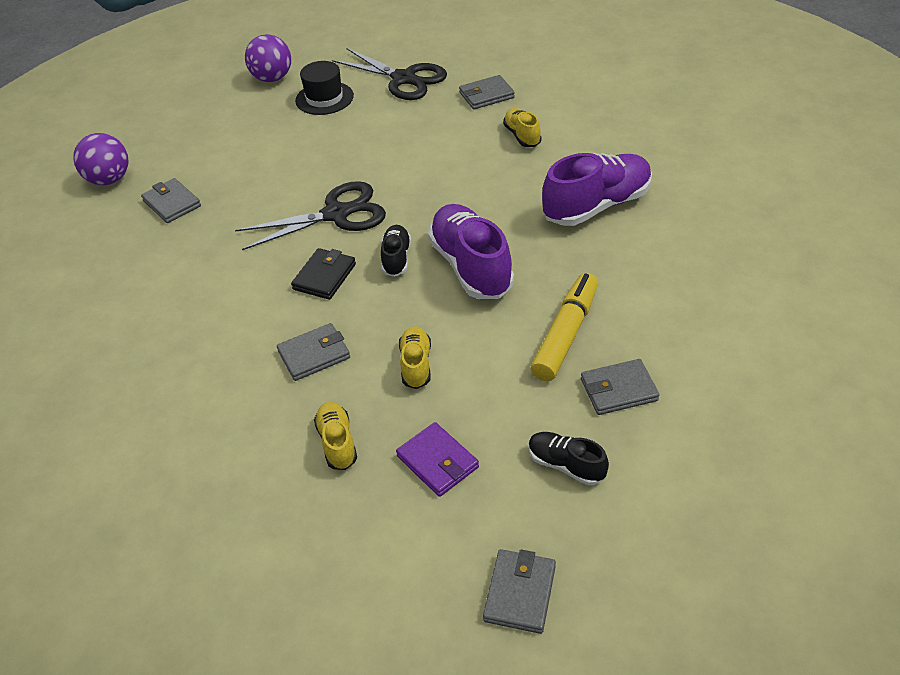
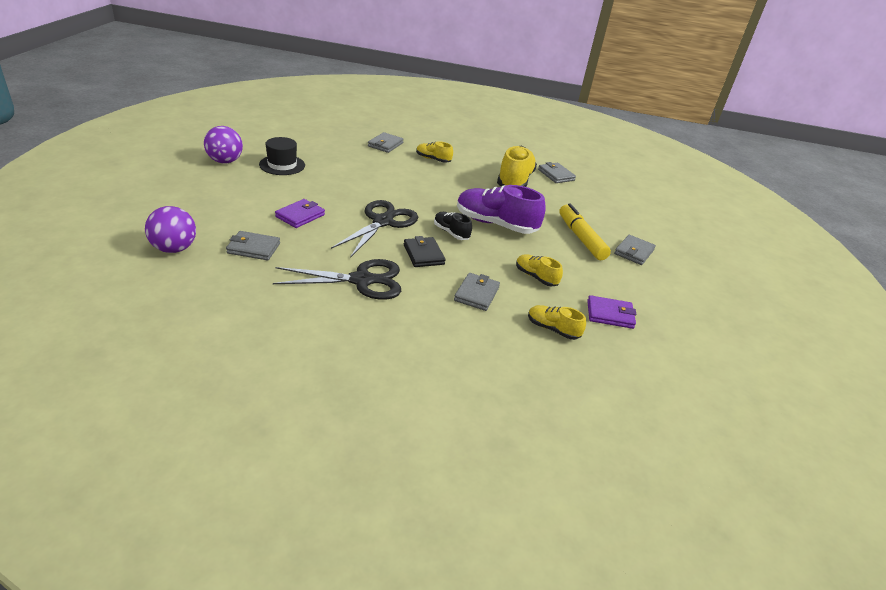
camera: 50 degrees left, 10 degrees down
(261, 176) = (300, 216): none -> purple wallet
(404, 79) = (322, 145): black scissors -> black scissors (362, 280)
(520, 593) = (719, 349): grey wallet -> grey wallet (556, 175)
(566, 465) = (659, 290): black shoe -> none
(597, 206) = (514, 181): purple shoe -> yellow shoe

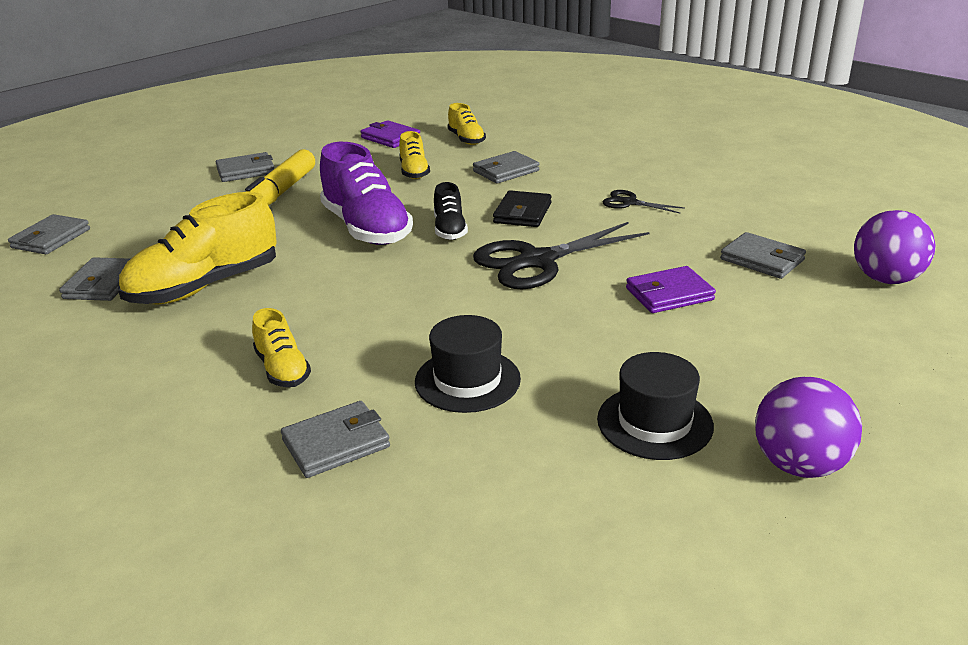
camera: 140 degrees left, 5 degrees down
(362, 166) = (467, 380): none -> black hat
(362, 280) = (629, 202): black scissors -> black scissors, size x0.48
(623, 189) = (51, 238): none -> grey wallet

